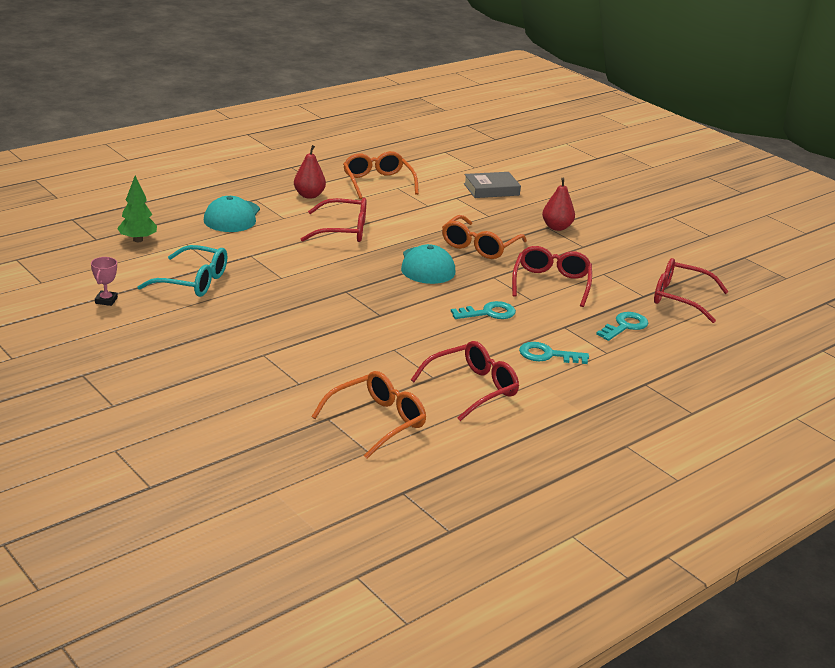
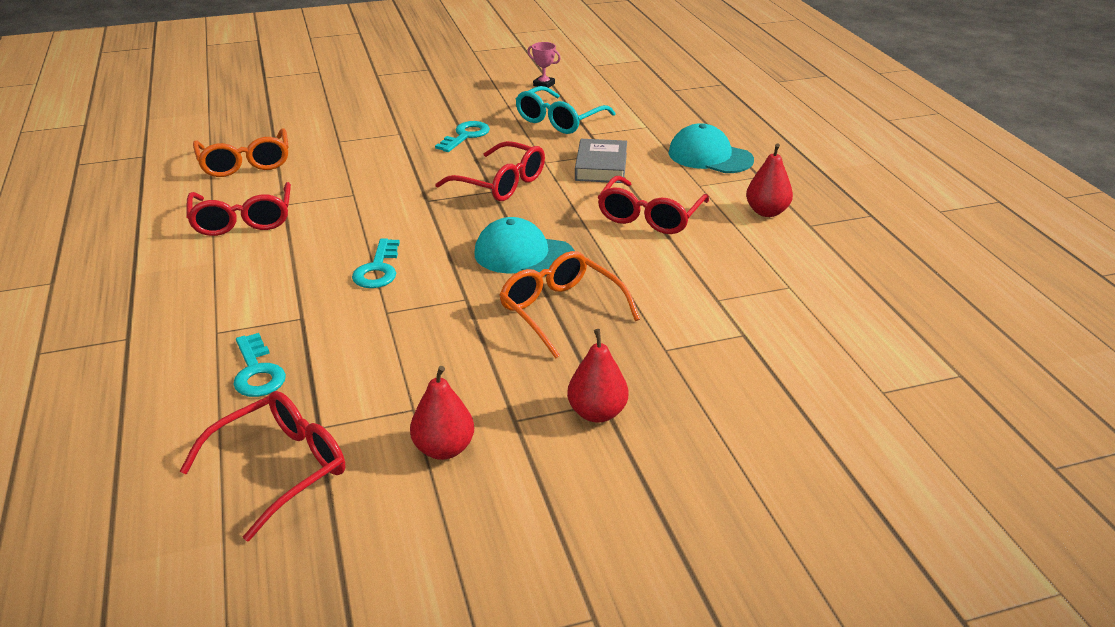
camera: 115 degrees right, 5 degrees up
(138, 240) = (664, 106): green tree -> none
(378, 183) = (808, 273): orange glasses -> none
(491, 189) = (773, 383): grey book -> grey book (601, 167)
(547, 355) = (254, 284): turquoise key -> turquoise key (465, 136)
(551, 284) = (415, 343): red glasses -> red glasses (500, 183)
(621, 260) = (444, 449): none -> red pear

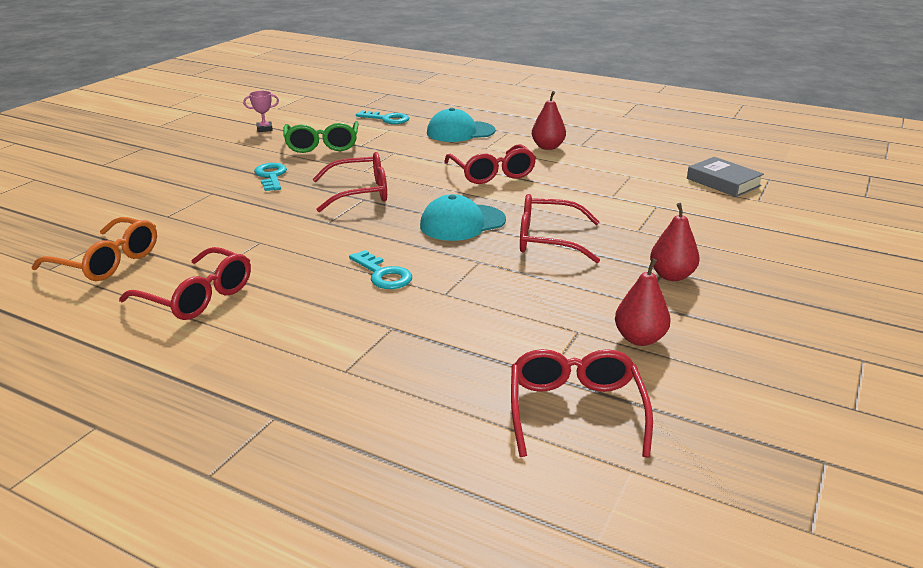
camera: 45 degrees left, 5 degrees down
(257, 372) = (434, 373): turquoise key -> turquoise key (387, 119)
(560, 120) = (322, 145): turquoise glasses -> green glasses
(561, 312) = (548, 240): orange glasses -> red glasses
(601, 167) = (406, 160): grey book -> grey book (723, 182)

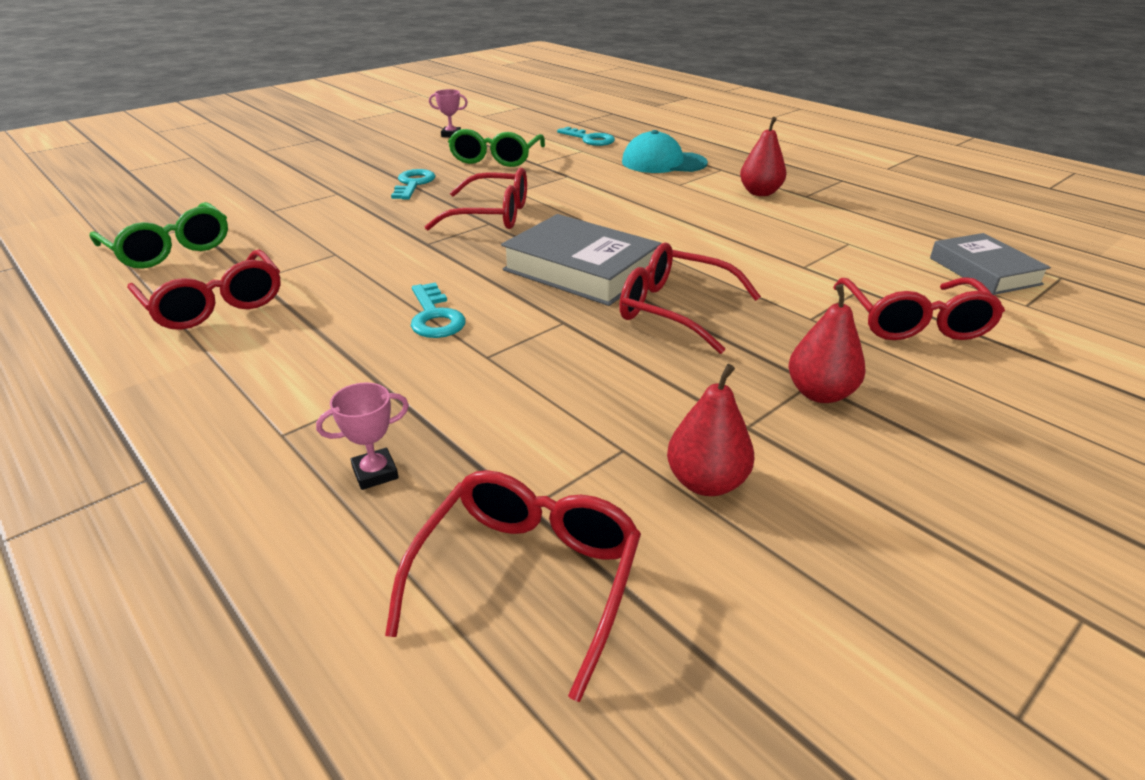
camera: 20 degrees right, 5 degrees up
(106, 261) = (169, 249): orange glasses -> green glasses
(432, 378) = (375, 473): none -> pink trophy
(462, 223) = (581, 269): turquoise cap -> grey book
(492, 173) = (665, 214): red glasses -> red glasses (913, 321)

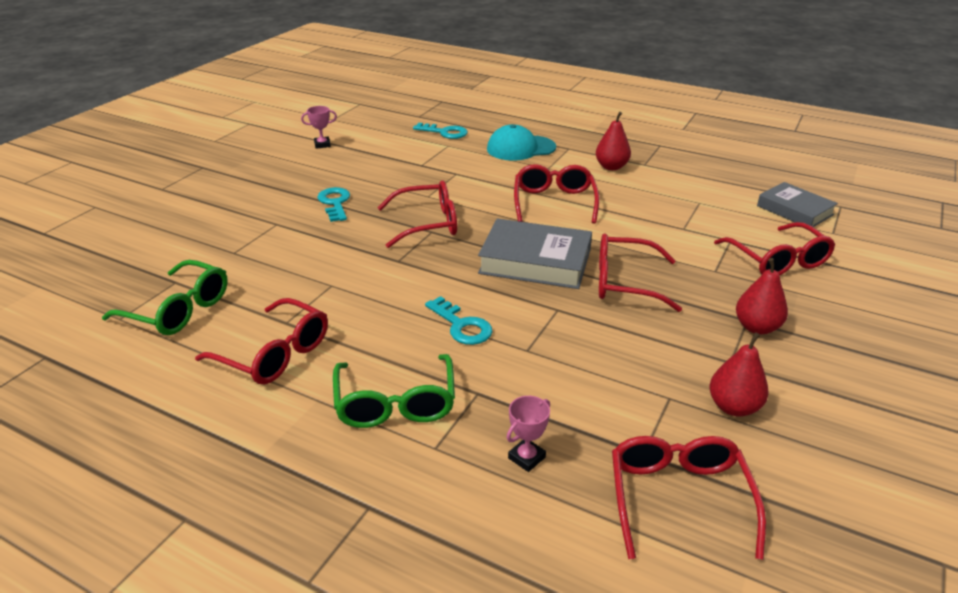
camera: 20 degrees left, 0 degrees up
(496, 158) = (383, 164): green glasses -> green glasses (395, 402)
(657, 217) = (554, 202): none -> red glasses

